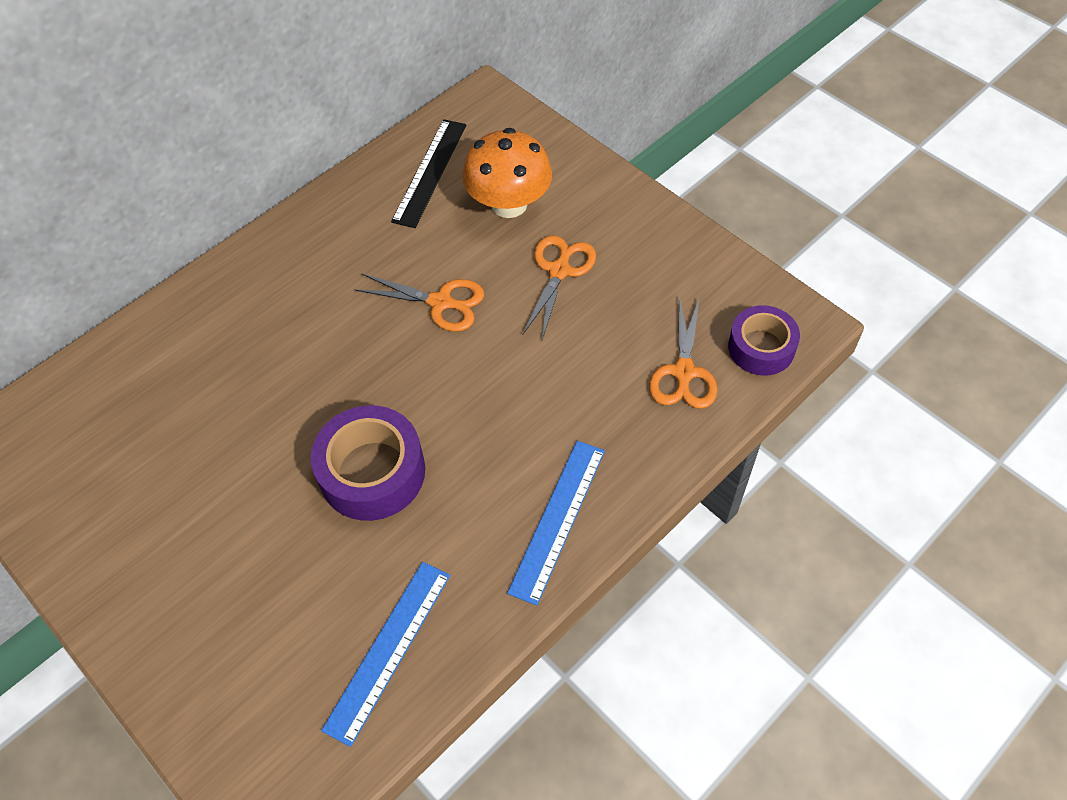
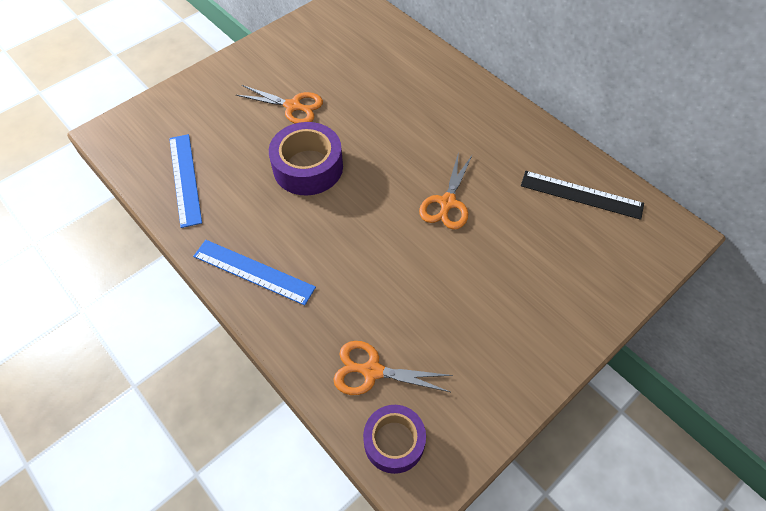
camera: 90 degrees right, 0 degrees up
(388, 650) = (185, 179): blue ruler -> blue ruler turned 45 degrees clockwise
(509, 204) = (551, 249): orange mushroom -> none
(559, 271) = (480, 283): orange scissors -> orange scissors (292, 106)

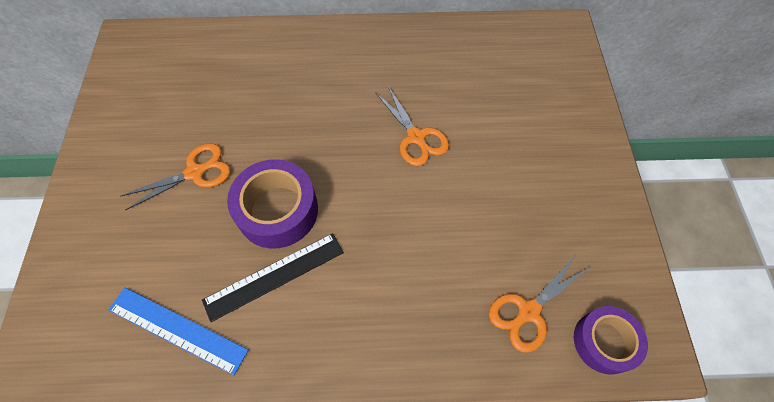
camera: 50 degrees left, 5 degrees up
(253, 272) = (349, 340): blue ruler -> none
(581, 194) = (487, 52): black ruler -> black ruler (274, 275)

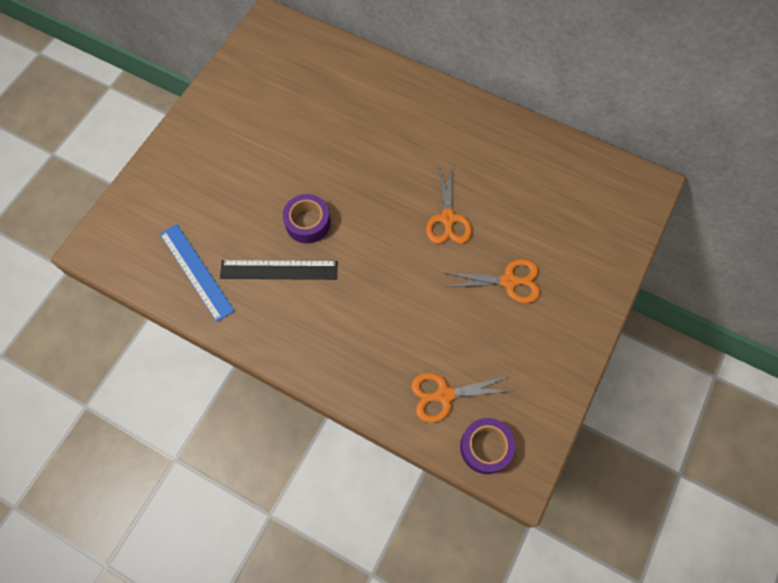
camera: 30 degrees right, 5 degrees up
(195, 172) = (265, 162): orange scissors -> orange scissors (508, 281)
(277, 210) = (308, 222): purple tape -> purple tape, size x0.66

